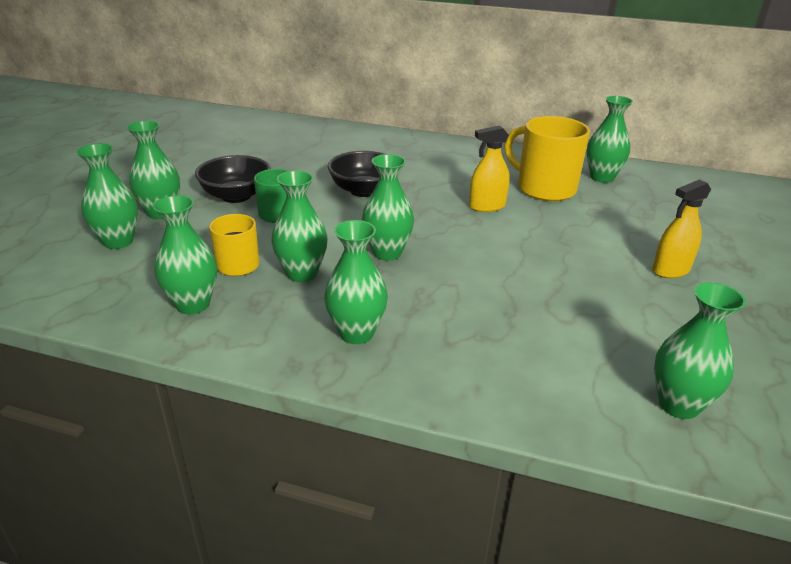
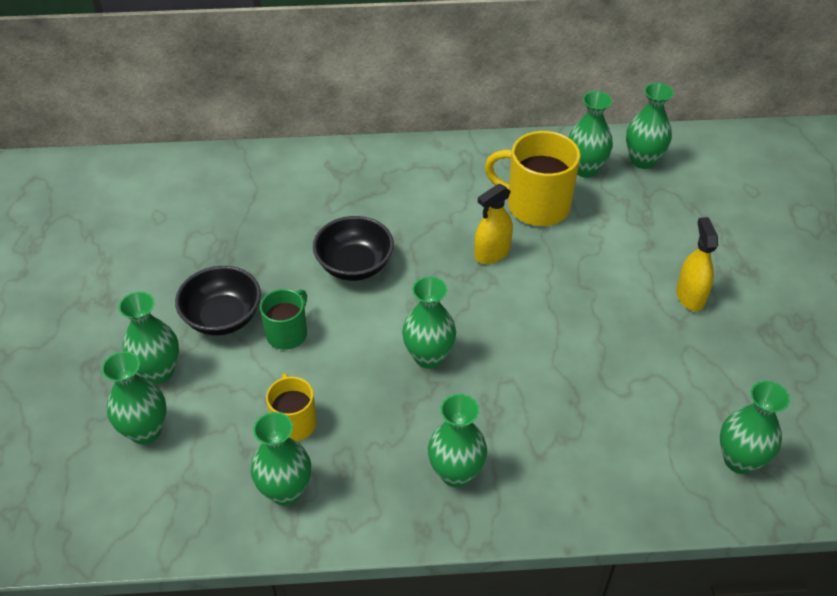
camera: 20 degrees left, 15 degrees up
(302, 274) = (363, 414): green vase -> green vase (643, 160)
(671, 270) = (690, 296): yellow spray bottle -> yellow spray bottle turned 135 degrees clockwise

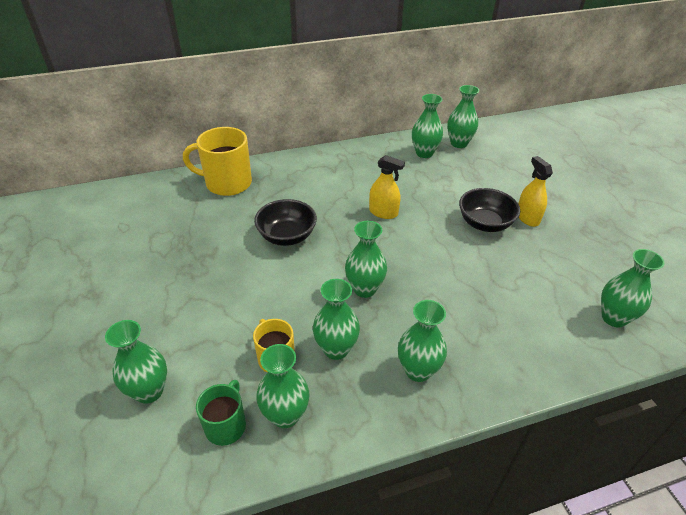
camera: 15 degrees left, 5 degrees down
(159, 371) = (150, 340): green vase -> green vase (336, 349)
(223, 318) = (194, 290): black bowl -> black bowl (484, 223)
(287, 333) = (250, 292): green mug -> green mug (226, 425)
(492, 253) = (383, 212): yellow spray bottle -> yellow spray bottle turned 105 degrees counterclockwise
(536, 205) = (401, 179): yellow mug -> yellow mug (227, 183)

